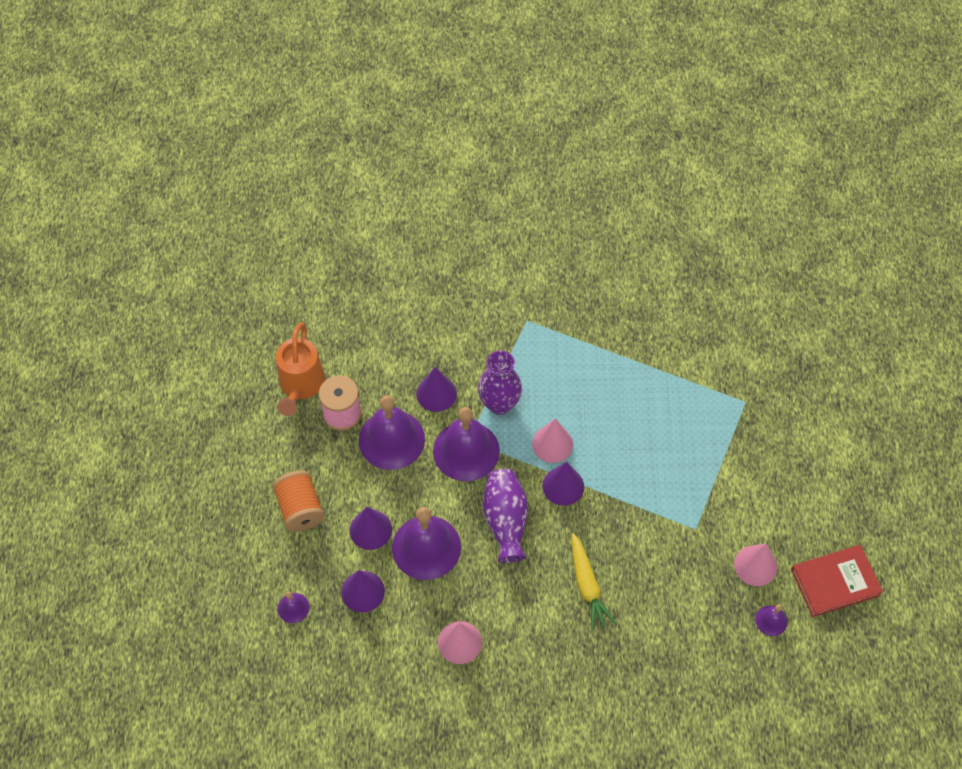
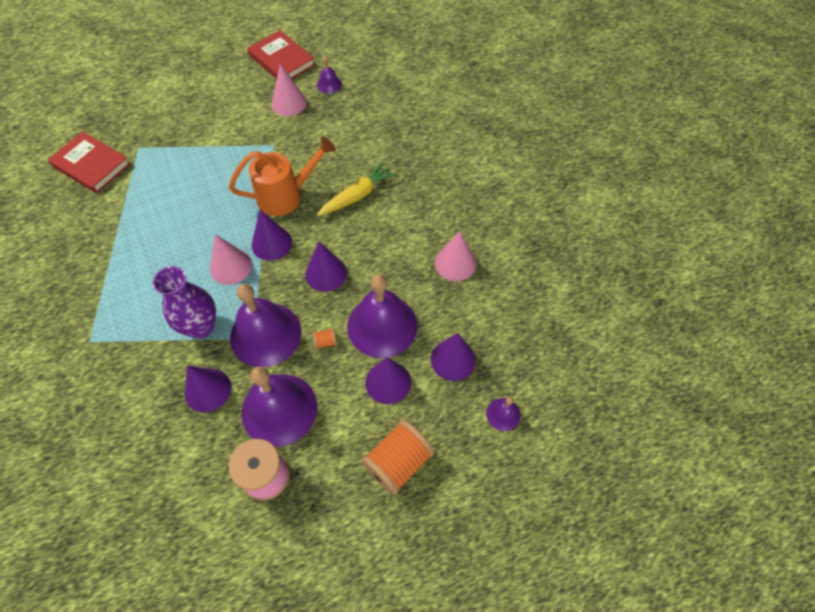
camera: 115 degrees left, 0 degrees up
(300, 386) = (245, 545): orange watering can -> orange watering can (286, 196)
(434, 495) = (326, 342): none -> orange spool
(505, 521) = (326, 273): purple vase -> purple cone
(736, 356) = (91, 165): none -> red book

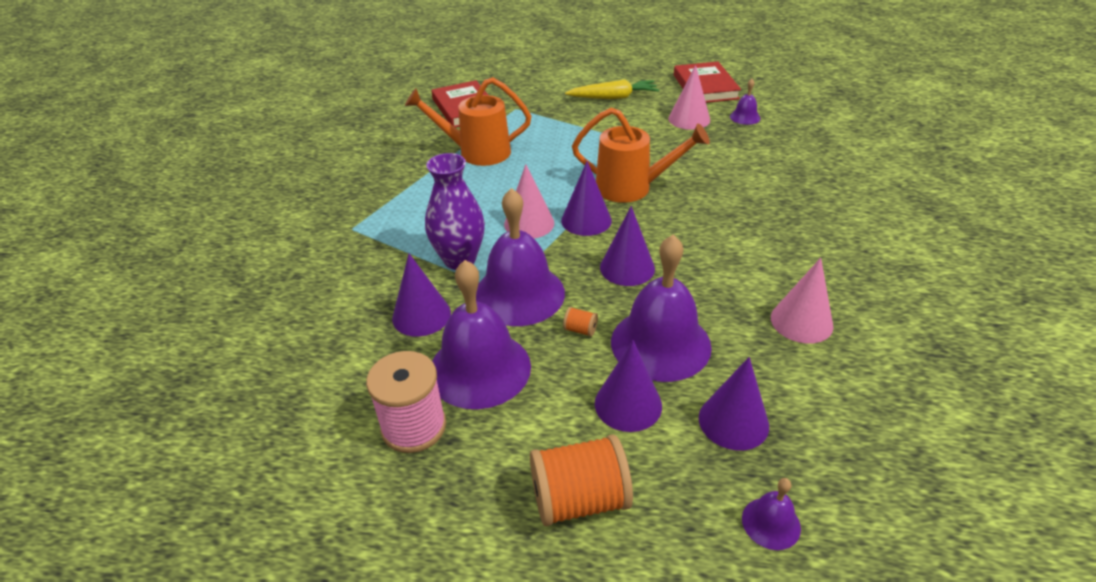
camera: 35 degrees right, 20 degrees down
(138, 212) = (476, 152): none -> orange watering can
(357, 195) = (713, 214): yellow carrot -> yellow carrot (613, 97)

